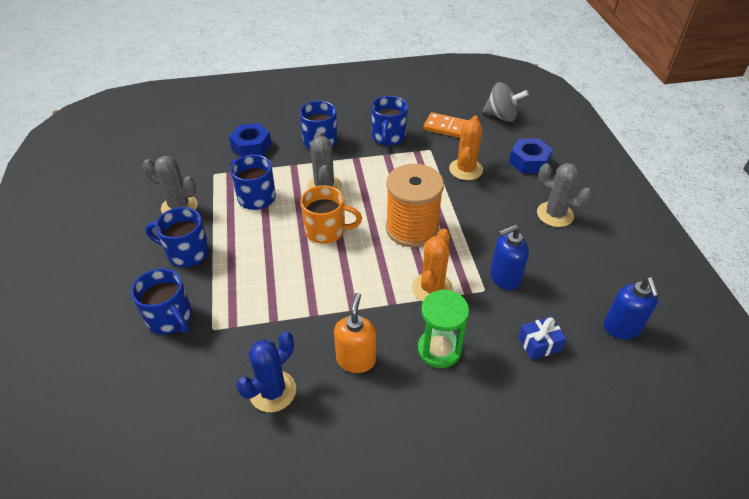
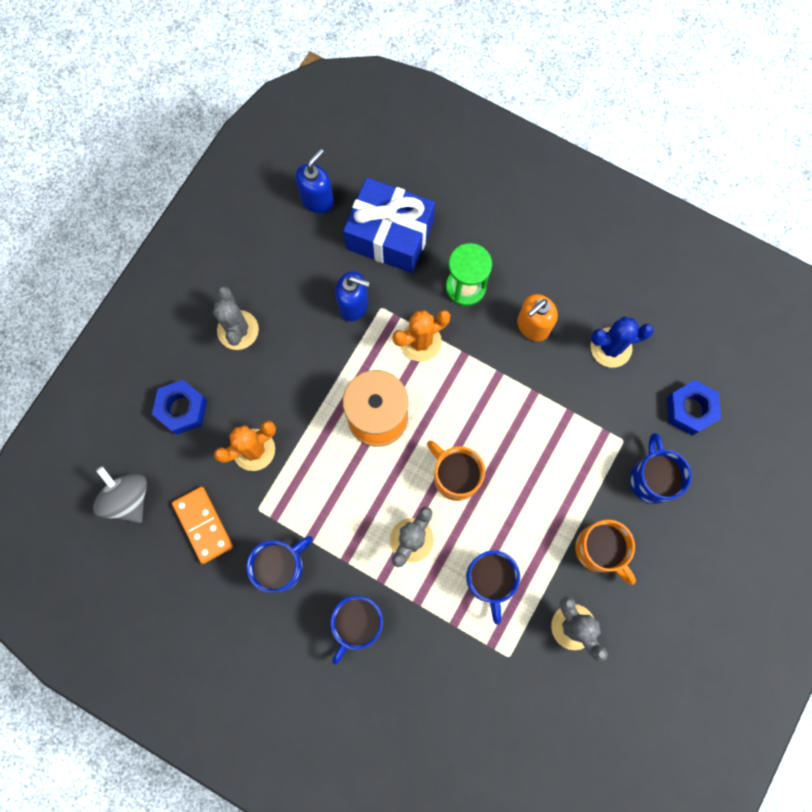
camera: 140 degrees left, 30 degrees up
(186, 253) = (599, 550): blue mug -> orange mug
(251, 146) = (439, 675): blue nut -> blue nut (690, 409)
(539, 344) = (390, 235): blue gift -> blue gift, size x2.29

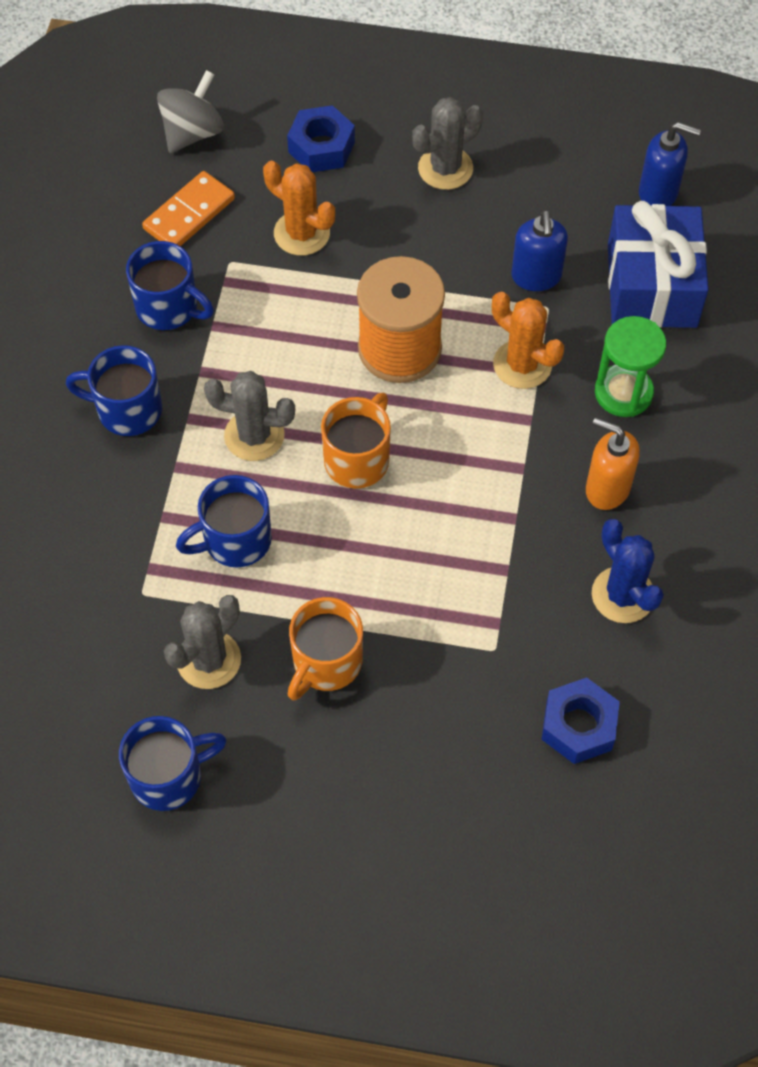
camera: 70 degrees right, 15 degrees down
(651, 478) = (454, 702): blue mug -> blue mug (169, 776)

